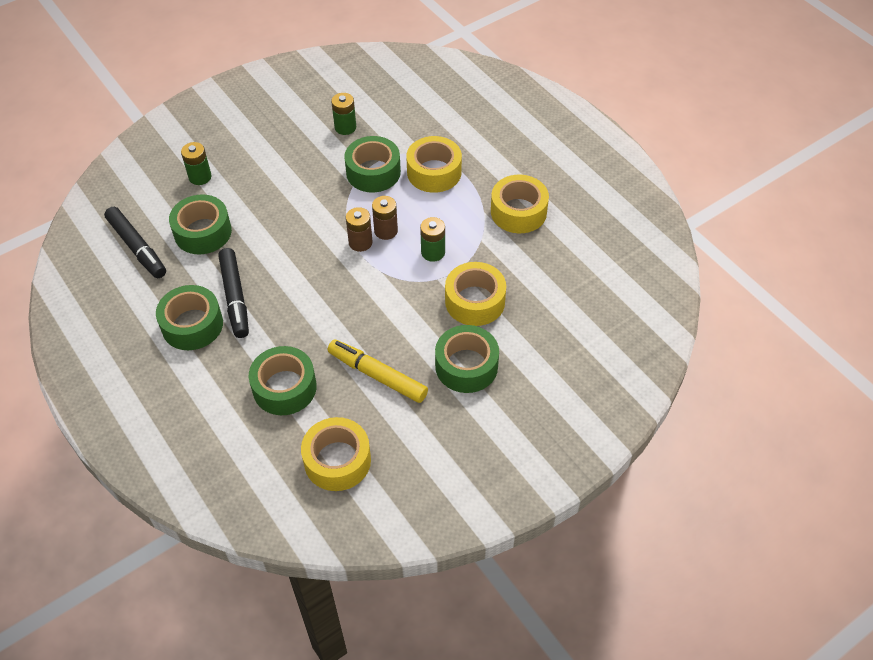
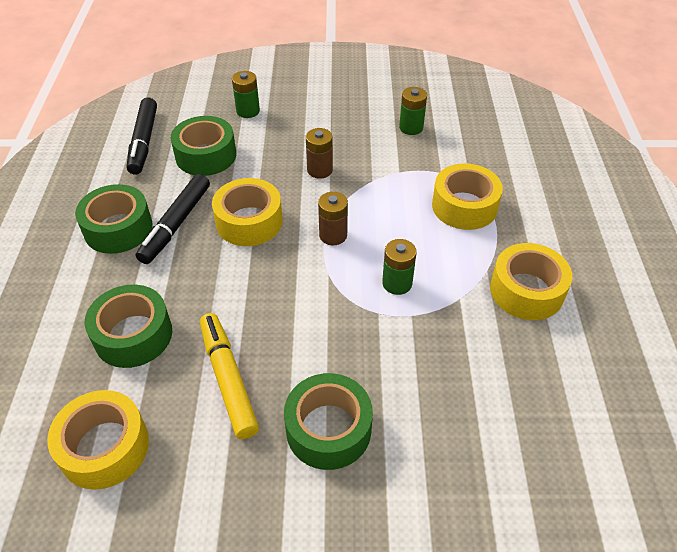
camera: 35 degrees right, 5 degrees down
(373, 172) = (403, 178): green tape -> none
(386, 231) = (367, 237): brown battery -> brown battery (320, 170)
(475, 301) = (399, 360): yellow tape -> yellow tape (249, 222)

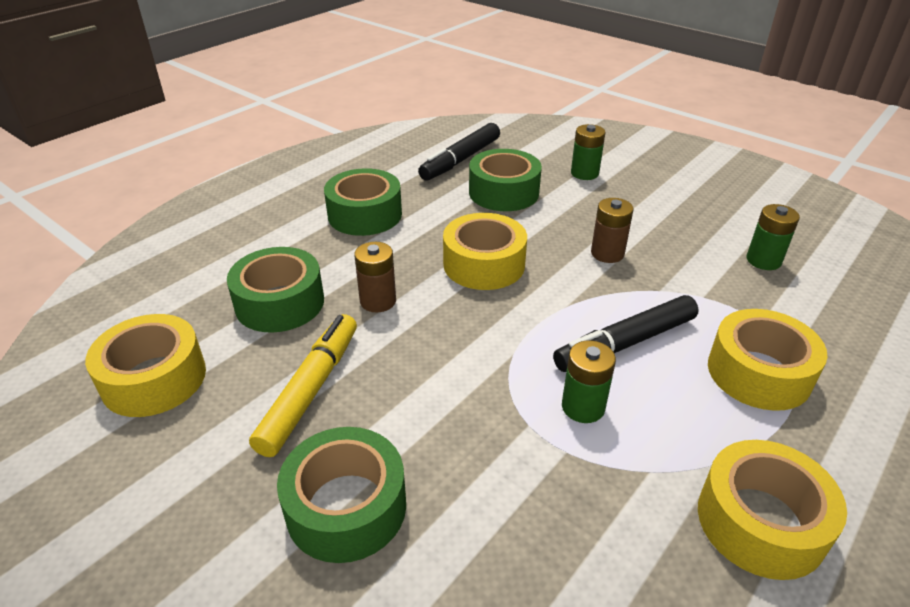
camera: 40 degrees right, 10 degrees down
(176, 224) = (415, 234): black marker -> black marker (625, 343)
(333, 235) = (558, 319): brown battery -> brown battery (378, 301)

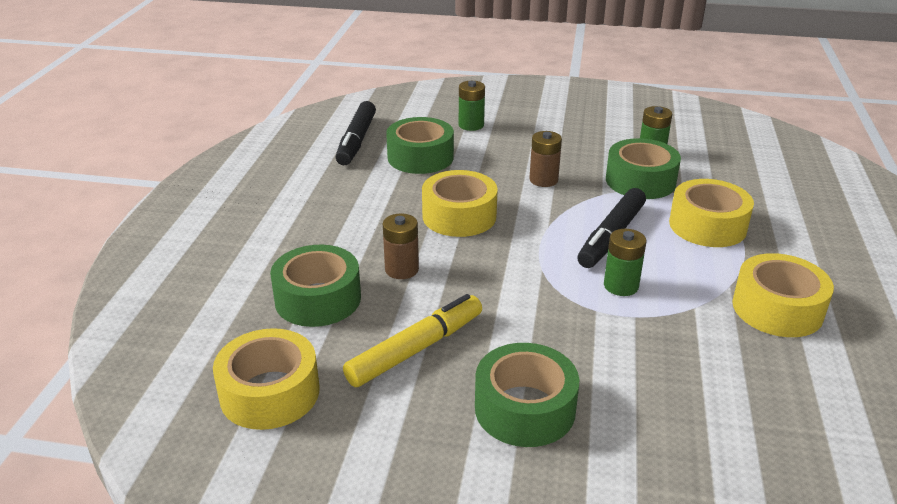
camera: 30 degrees left, 5 degrees down
(310, 390) = (416, 349): yellow marker -> yellow marker turned 60 degrees clockwise
(365, 215) = (317, 208): green tape -> green tape (640, 181)

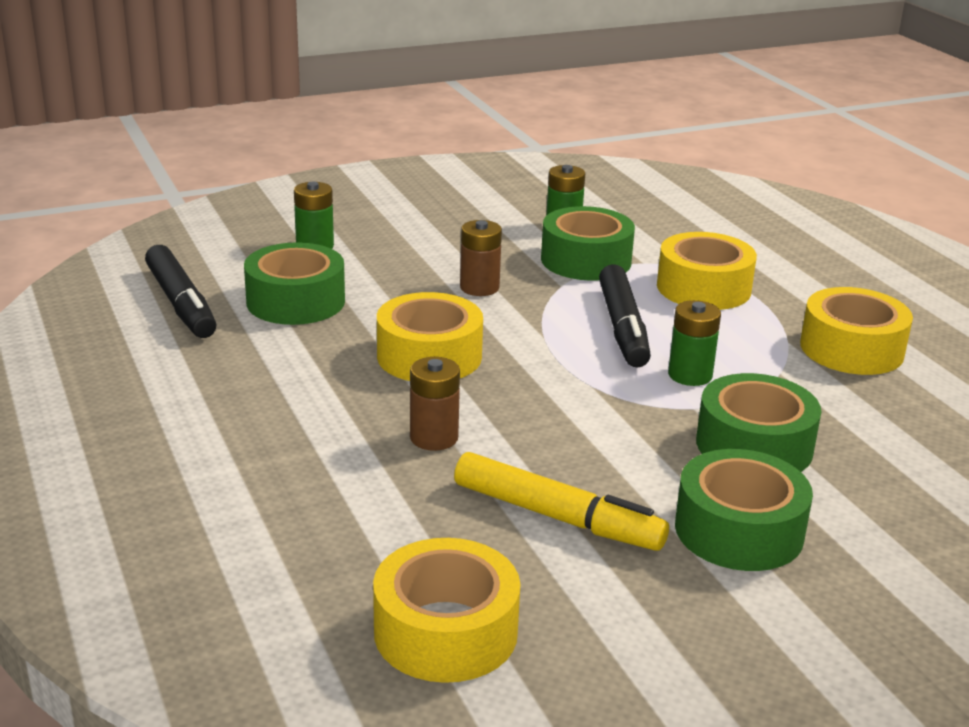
camera: 35 degrees left, 5 degrees down
(318, 299) = (371, 506): green tape -> green tape (754, 445)
(416, 349) = (557, 517): yellow marker -> yellow marker turned 105 degrees clockwise

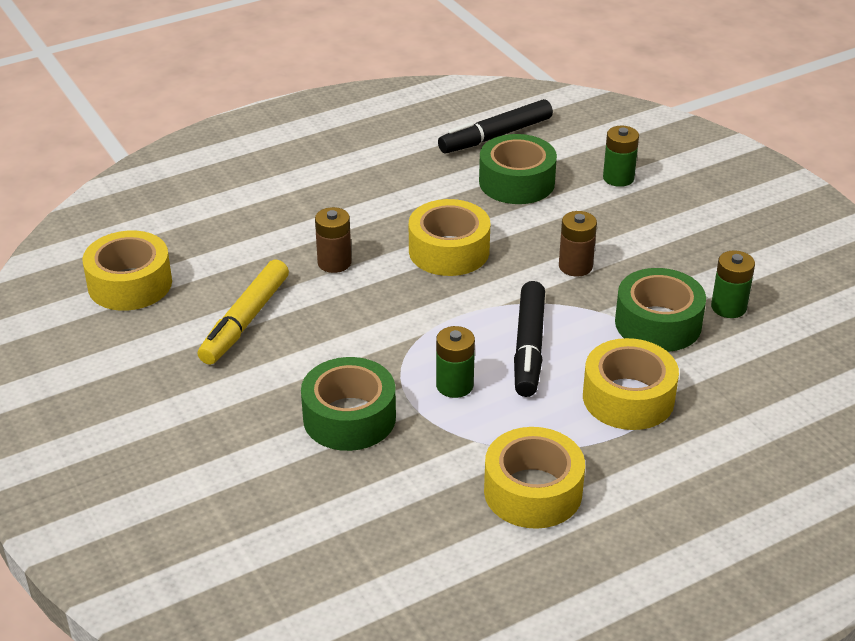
camera: 85 degrees right, 10 degrees up
(623, 327) = (529, 347): black marker -> black marker turned 75 degrees counterclockwise
(739, 530) = (235, 404): green tape -> none

